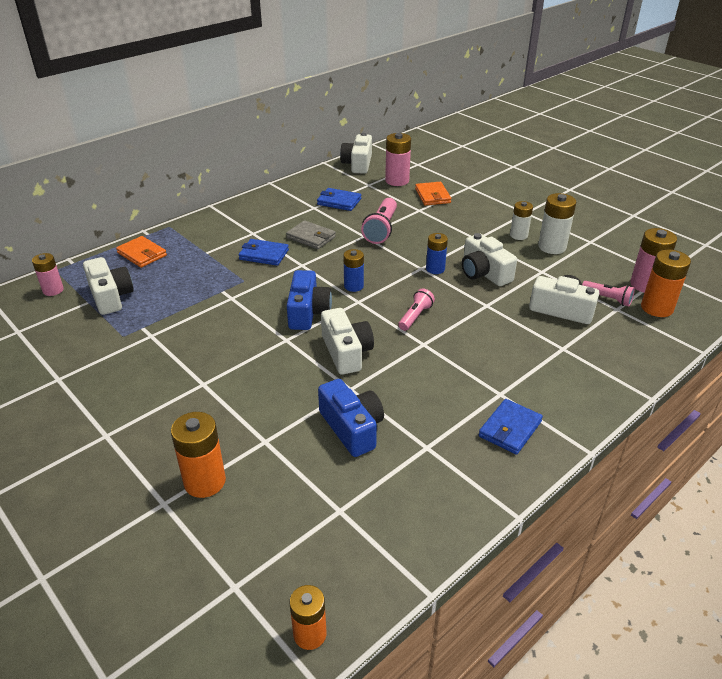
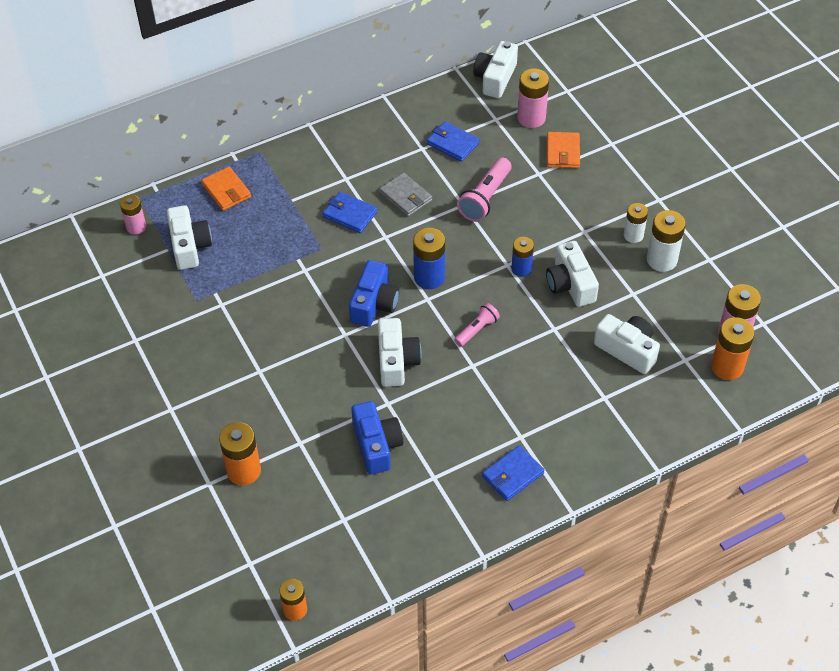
camera: 15 degrees right, 15 degrees up
(353, 286) = (429, 277): blue battery -> blue battery, size x1.52
(607, 299) = (682, 345): pink flashlight -> none

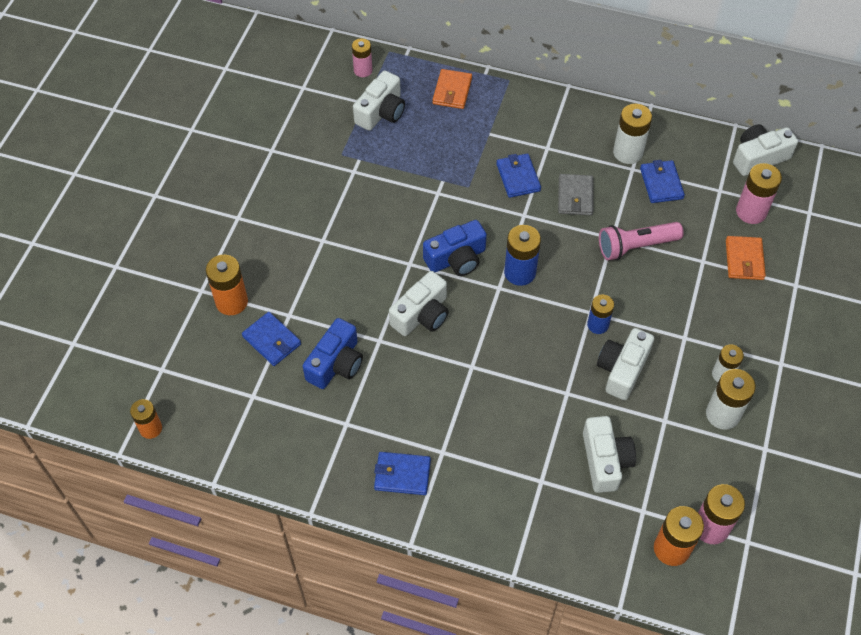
camera: 45 degrees right, 5 degrees up
(309, 470) = (272, 340): none -> blue wallet
(406, 139) = (628, 152): none -> white battery
(477, 330) = (507, 342): pink flashlight -> none
(563, 152) = (744, 260): orange wallet -> orange wallet turned 45 degrees counterclockwise

